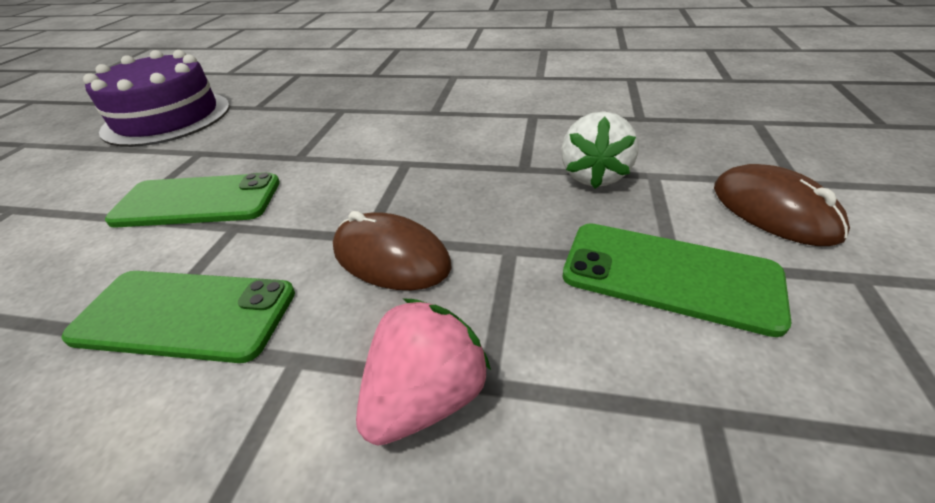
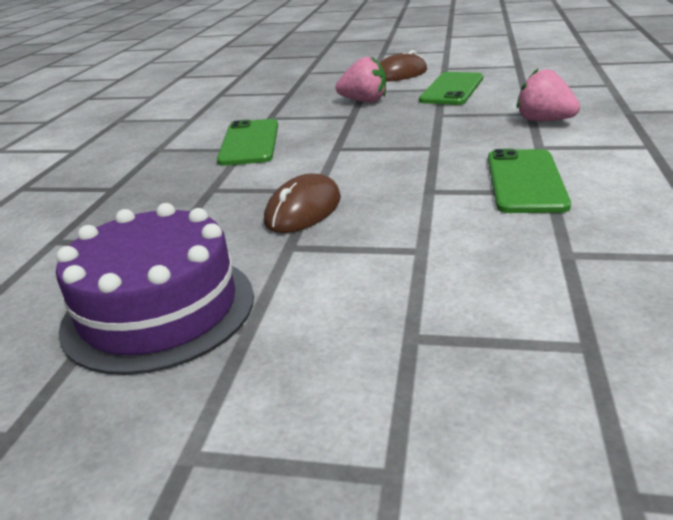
camera: 90 degrees left, 10 degrees down
(198, 201) = (393, 216): green phone -> green phone (250, 143)
(391, 257) = (453, 138): brown mouse -> brown mouse (303, 210)
(594, 176) = (364, 101): white strawberry -> pink strawberry

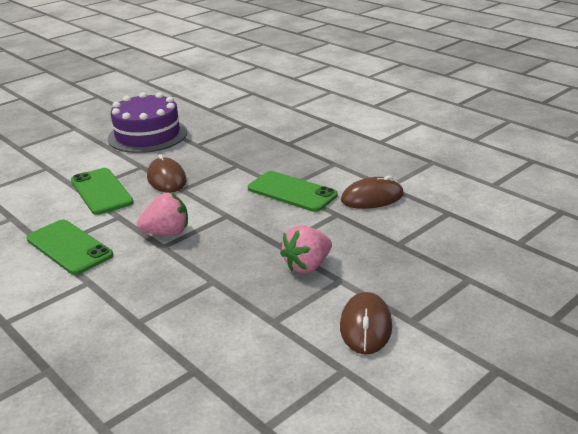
camera: 125 degrees right, 0 degrees up
(222, 117) = (372, 198): none -> brown mouse
(452, 89) = (261, 325): green phone -> green phone (101, 191)
(544, 121) = (113, 315): pink strawberry -> pink strawberry (167, 233)

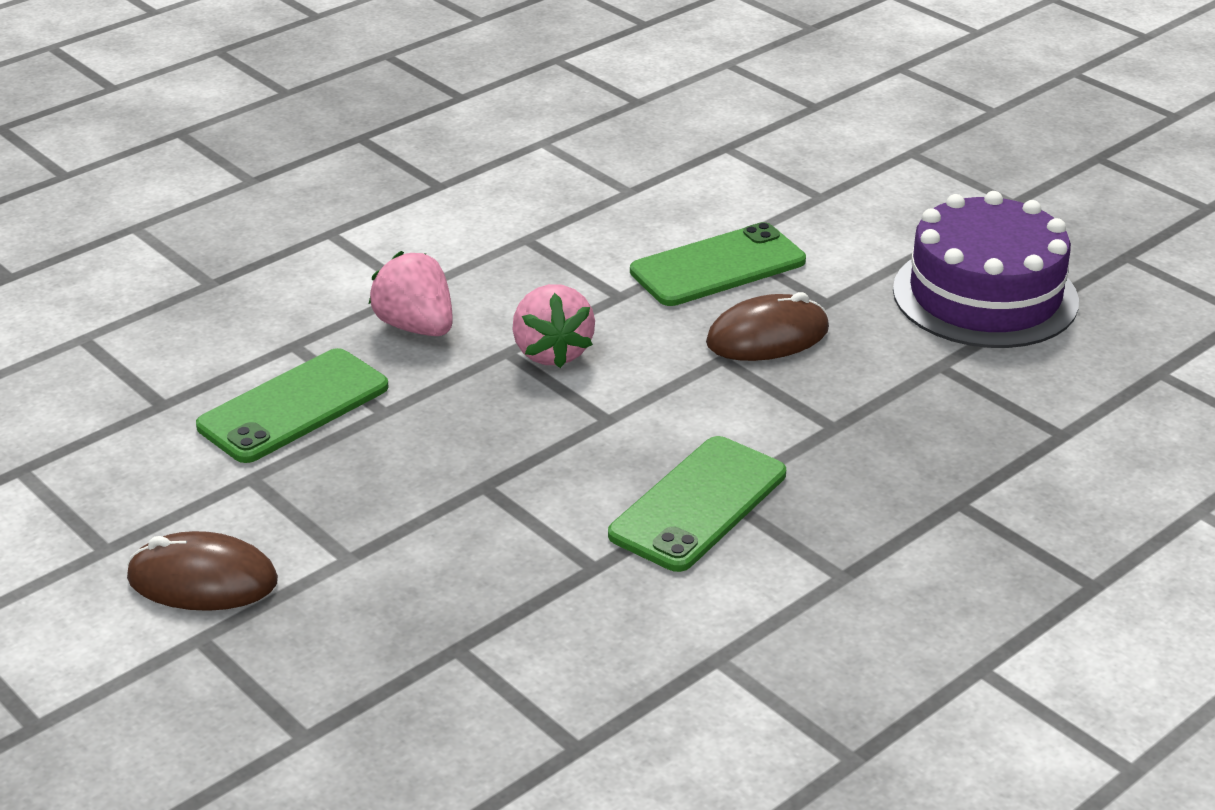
camera: 90 degrees right, 5 degrees up
(69, 247) = (521, 258): green phone -> green phone (293, 406)
(307, 266) = (404, 519): pink strawberry -> pink strawberry (416, 327)
(372, 198) = (661, 626): brown mouse -> none

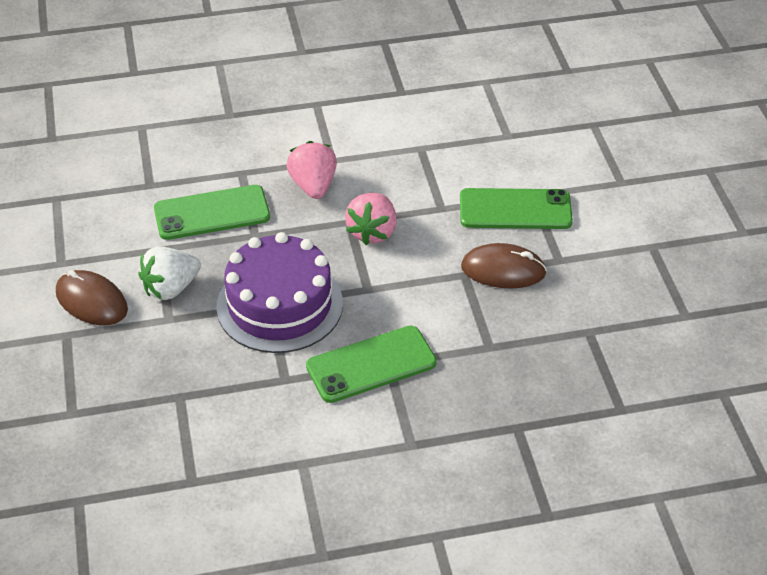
camera: 30 degrees right, 10 degrees up
(316, 519) = (171, 288): none -> white strawberry
(985, 295) = (661, 294): purple cake -> purple cake (279, 305)

